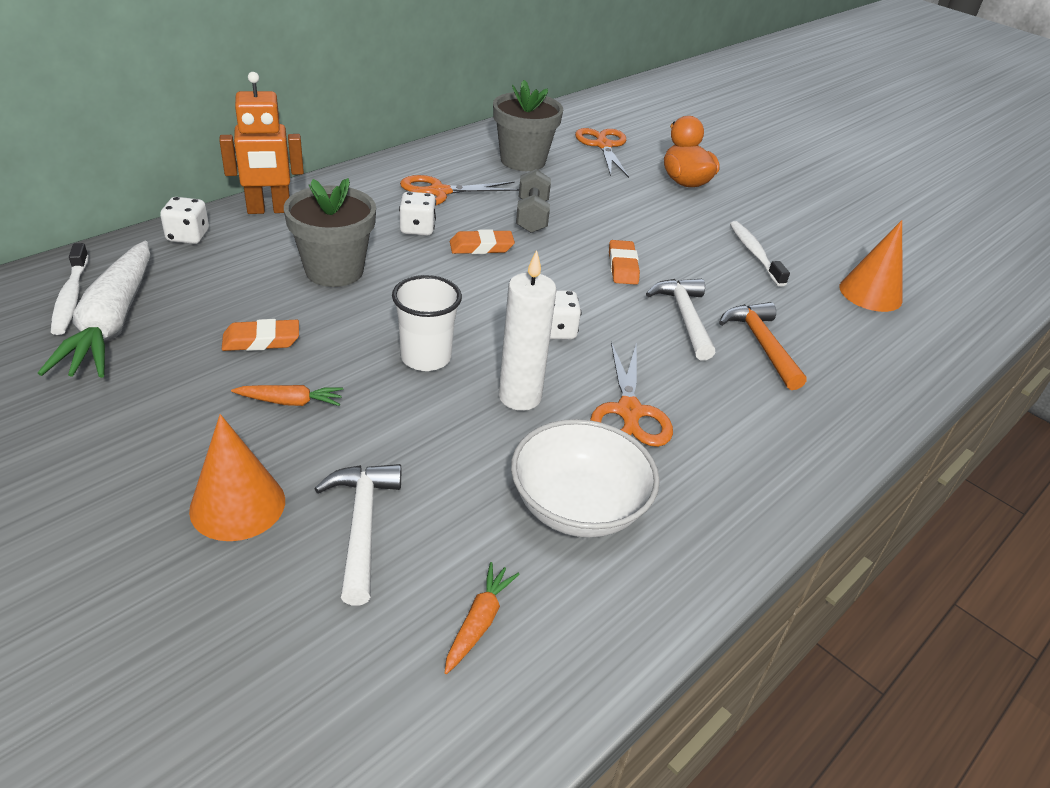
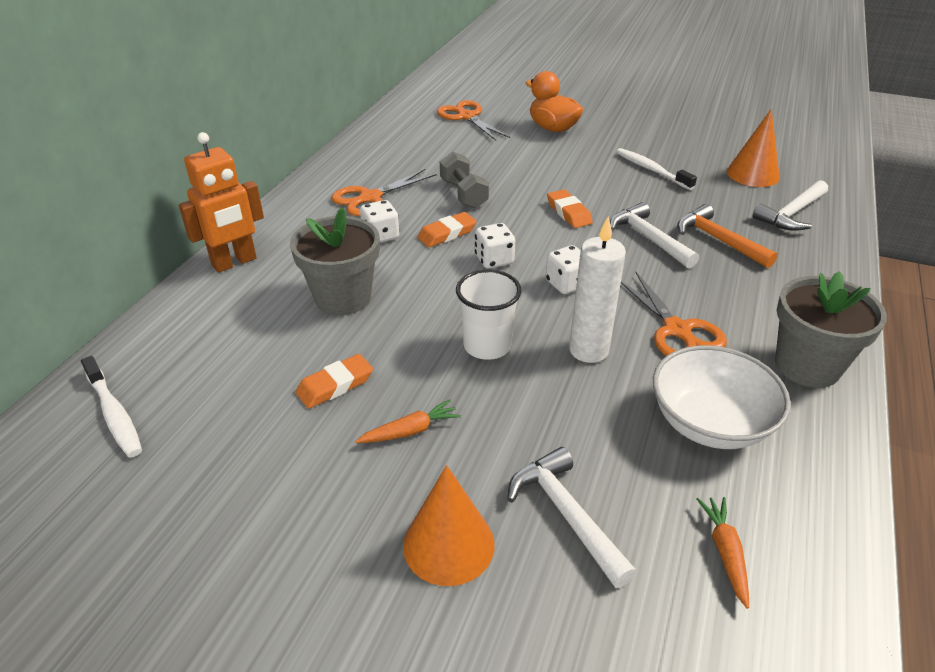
camera: 20 degrees left, 0 degrees up
(112, 323) = (179, 423): white carrot -> none
(188, 236) = (179, 313): white dice -> white dice (494, 260)
(523, 161) = (415, 149): grey flower pot -> grey flower pot (807, 366)
(876, 347) = (791, 214): none -> white hammer

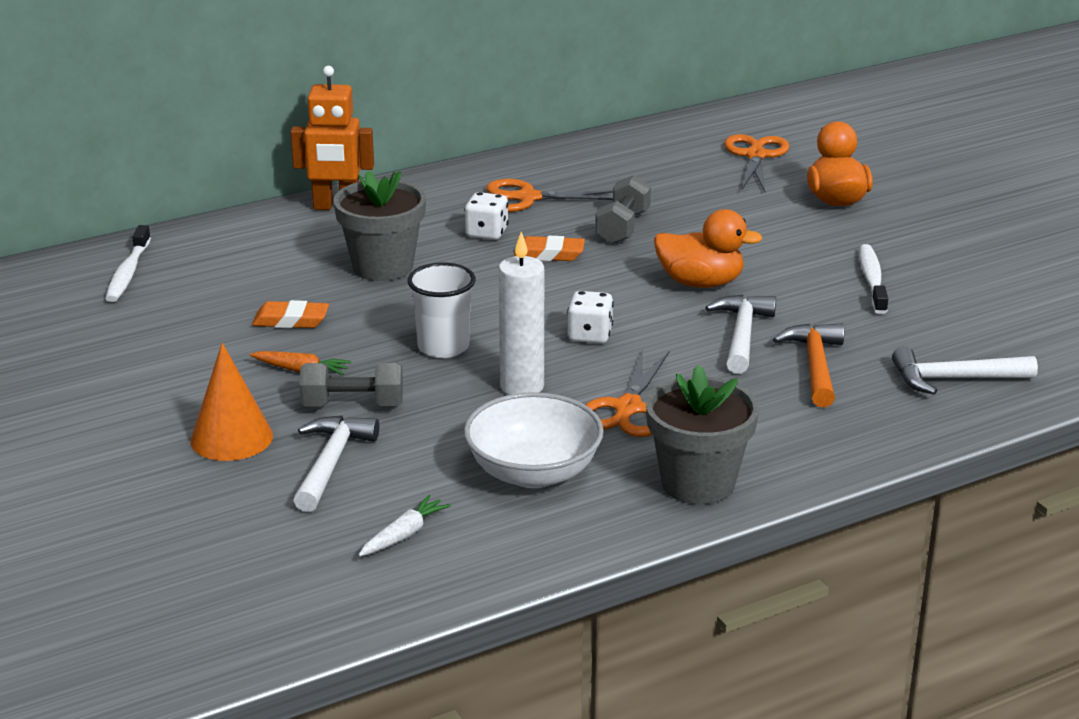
camera: 40 degrees right, 10 degrees down
(494, 260) = (556, 291): white dice -> none
(498, 441) = (353, 405): none -> grey dumbbell
(568, 213) = (700, 283): orange eraser -> orange duck
(725, 552) = (404, 535): orange carrot -> white carrot
(752, 174) = (991, 329): orange cone -> none

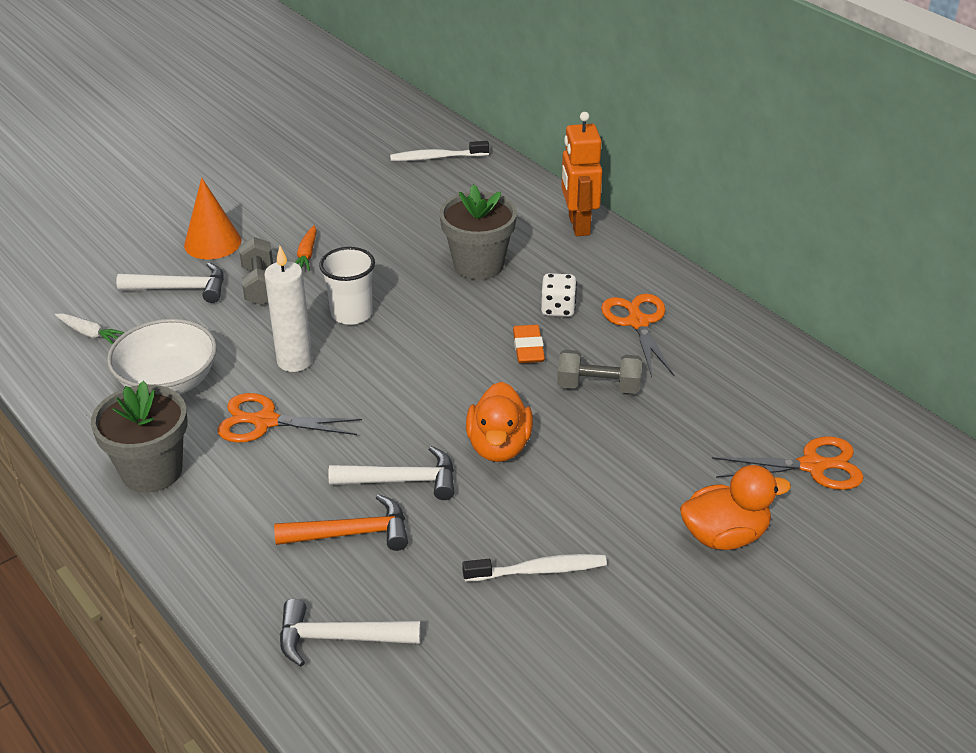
camera: 80 degrees right, 10 degrees up
(291, 321) = (380, 237): orange eraser -> none
(590, 335) = (384, 388): white dice -> none
(954, 379) = (339, 638): white hammer -> white hammer turned 75 degrees counterclockwise

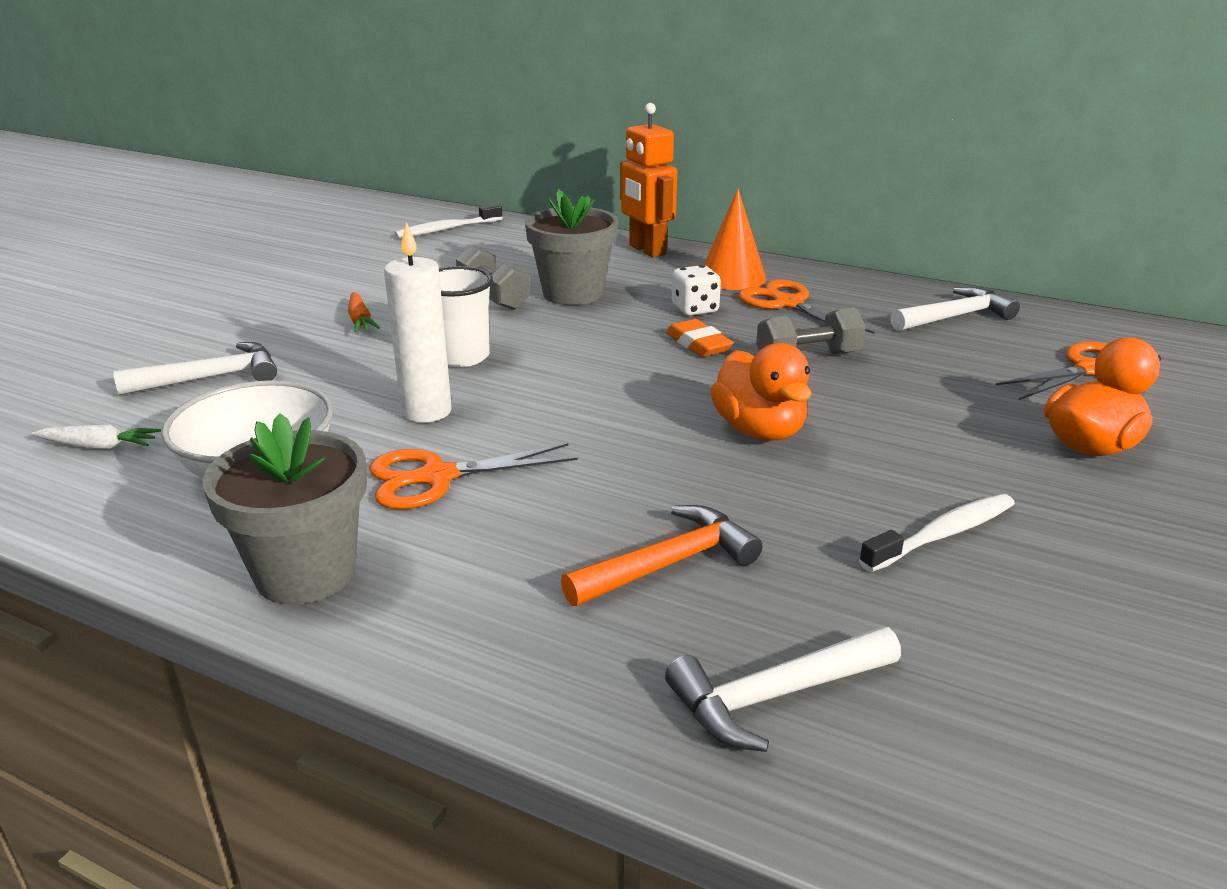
camera: 25 degrees left, 10 degrees down
(212, 243) = (226, 331): orange cone -> orange cone (732, 277)
(259, 285) = (320, 355): grey dumbbell -> grey dumbbell (493, 297)
(402, 481) = (678, 491): white hammer -> white hammer (955, 317)

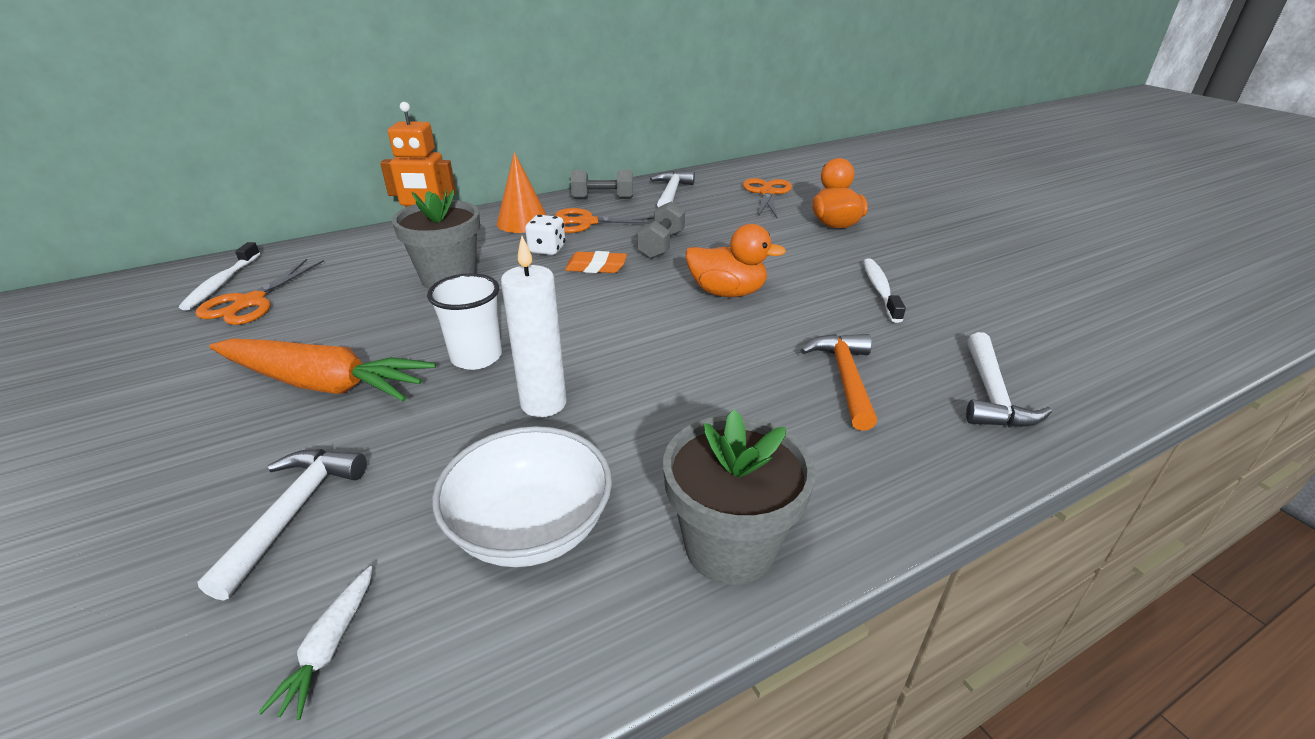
camera: 55 degrees left, 5 degrees up
(99, 446) = (330, 647): white carrot -> white carrot turned 150 degrees clockwise
(360, 320) = (323, 384): orange carrot -> orange carrot, size x2.28
(437, 477) = (652, 432): orange scissors -> orange scissors (250, 302)
(493, 297) = (396, 309): grey dumbbell -> grey dumbbell (603, 199)

